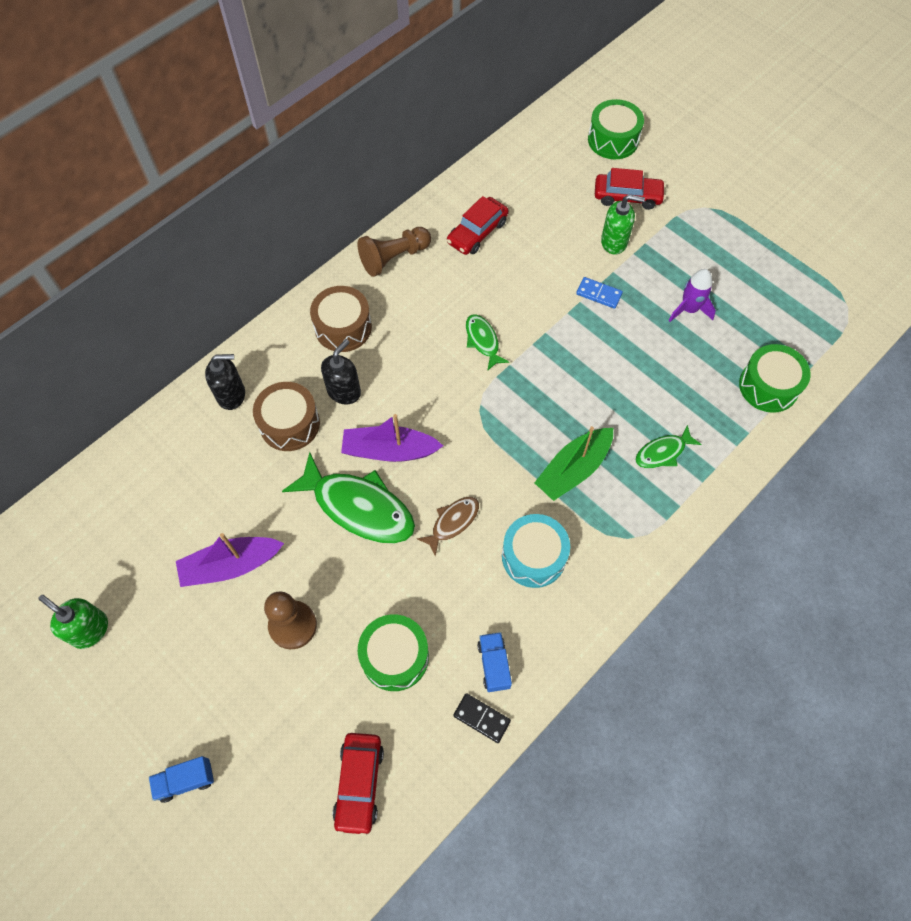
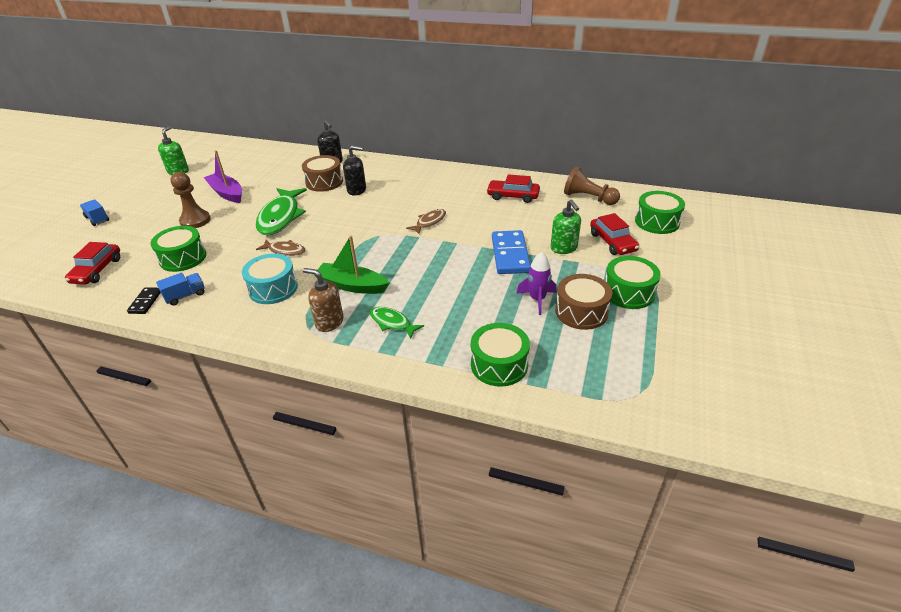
camera: 65 degrees right, 25 degrees down
(343, 327) = (400, 177): brown drum -> brown drum (581, 312)
(359, 783) = (97, 270): red car -> red car turned 60 degrees counterclockwise
(389, 450) = (325, 215): purple boat -> none
(394, 258) = (464, 177): brown pawn -> brown pawn (588, 198)
(483, 341) = (429, 222): green fish -> brown fish
(599, 294) = (510, 254): blue domino -> blue domino, size x1.89
(631, 513) = (329, 322): none -> brown soap dispenser
(715, 232) = (628, 292): none -> green drum

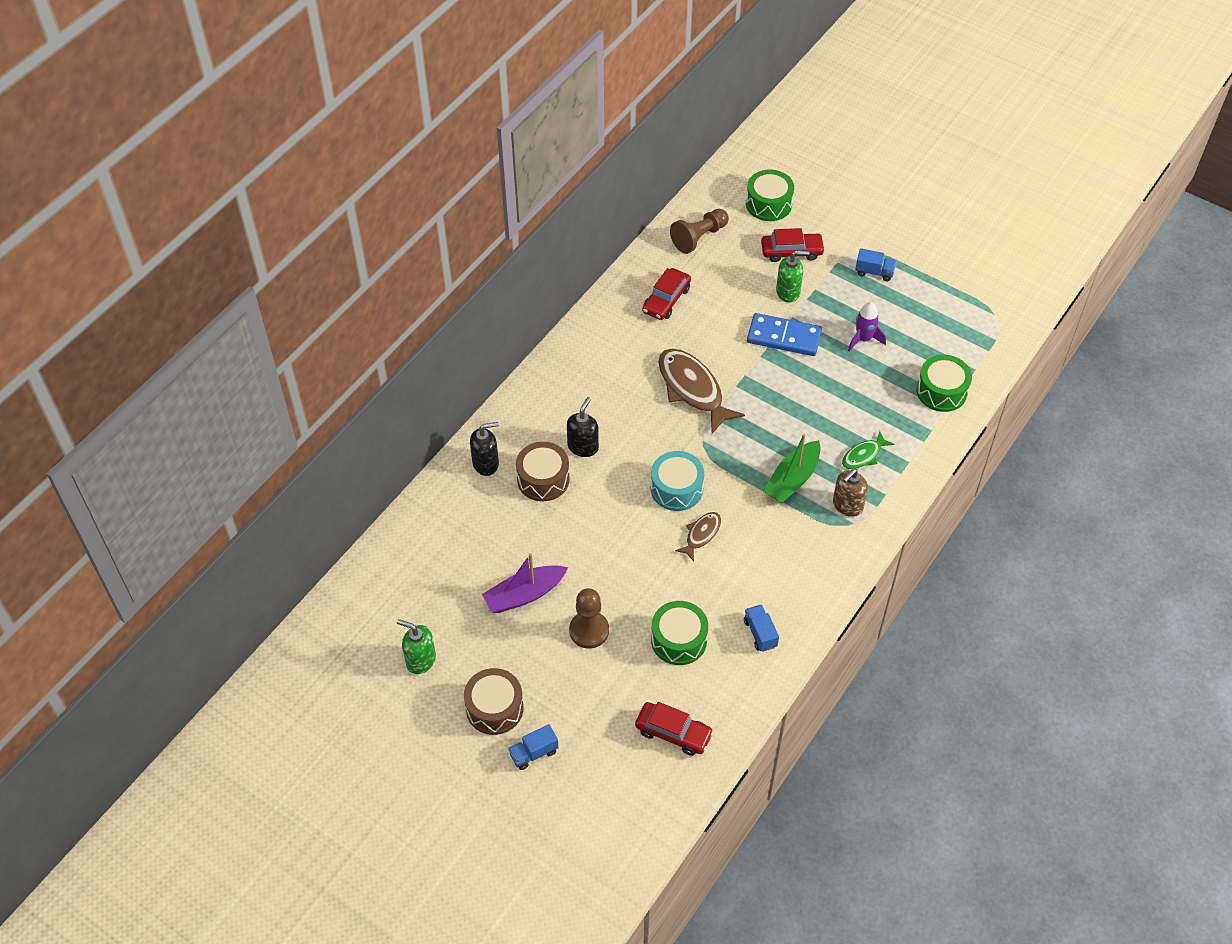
camera: 75 degrees left, 15 degrees up
(145, 302) = (759, 672): black domino -> none
(273, 288) = (774, 550): turquoise drum -> turquoise drum (676, 489)
(280, 217) = (619, 535): green fish -> none
(429, 222) = (692, 389): brown fish -> brown fish, size x1.92
(581, 312) = (890, 314): brown drum -> brown drum (494, 708)
(628, 292) = (874, 272): green drum -> blue truck

